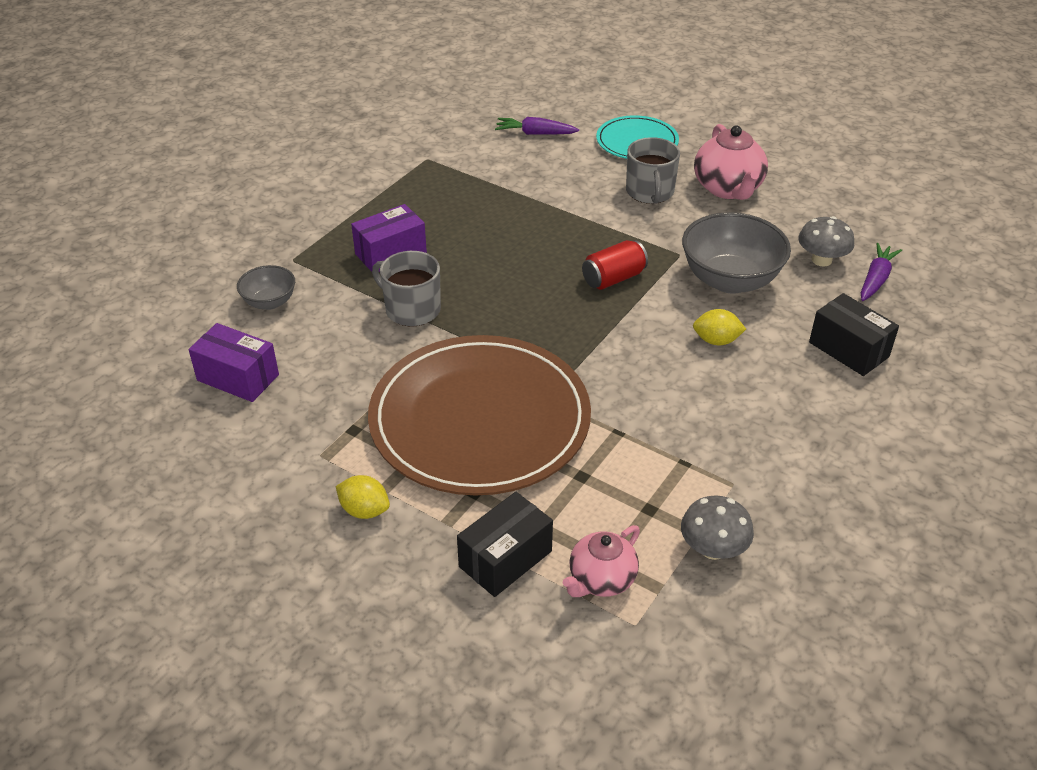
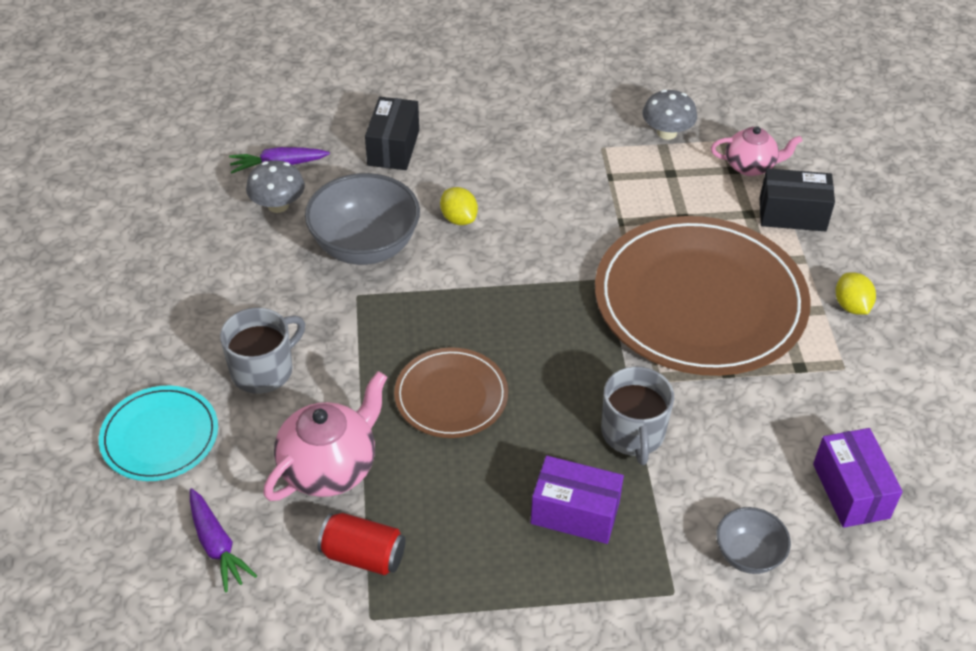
camera: 130 degrees left, 5 degrees up
(539, 251) = (451, 396): none -> brown plate
(613, 278) = (439, 320): red can -> red can (363, 555)
(728, 189) = (204, 315): pink teapot -> pink teapot (330, 467)

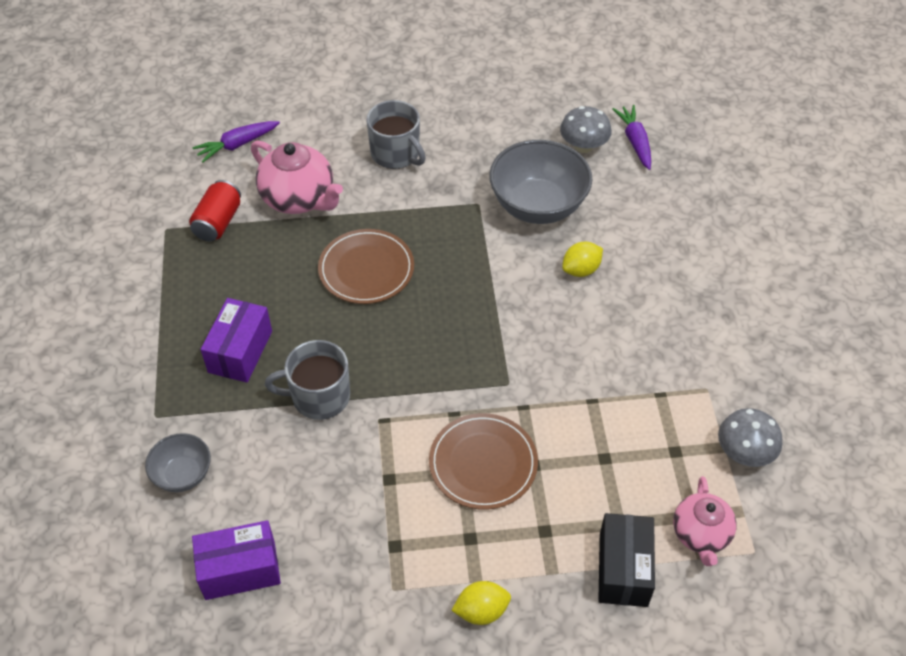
camera: 90 degrees right, 5 degrees up
(160, 436) = (334, 106): turquoise plate -> none
(393, 148) = (674, 219): black box -> none
(700, 301) = (483, 463): brown plate -> brown plate, size x0.50

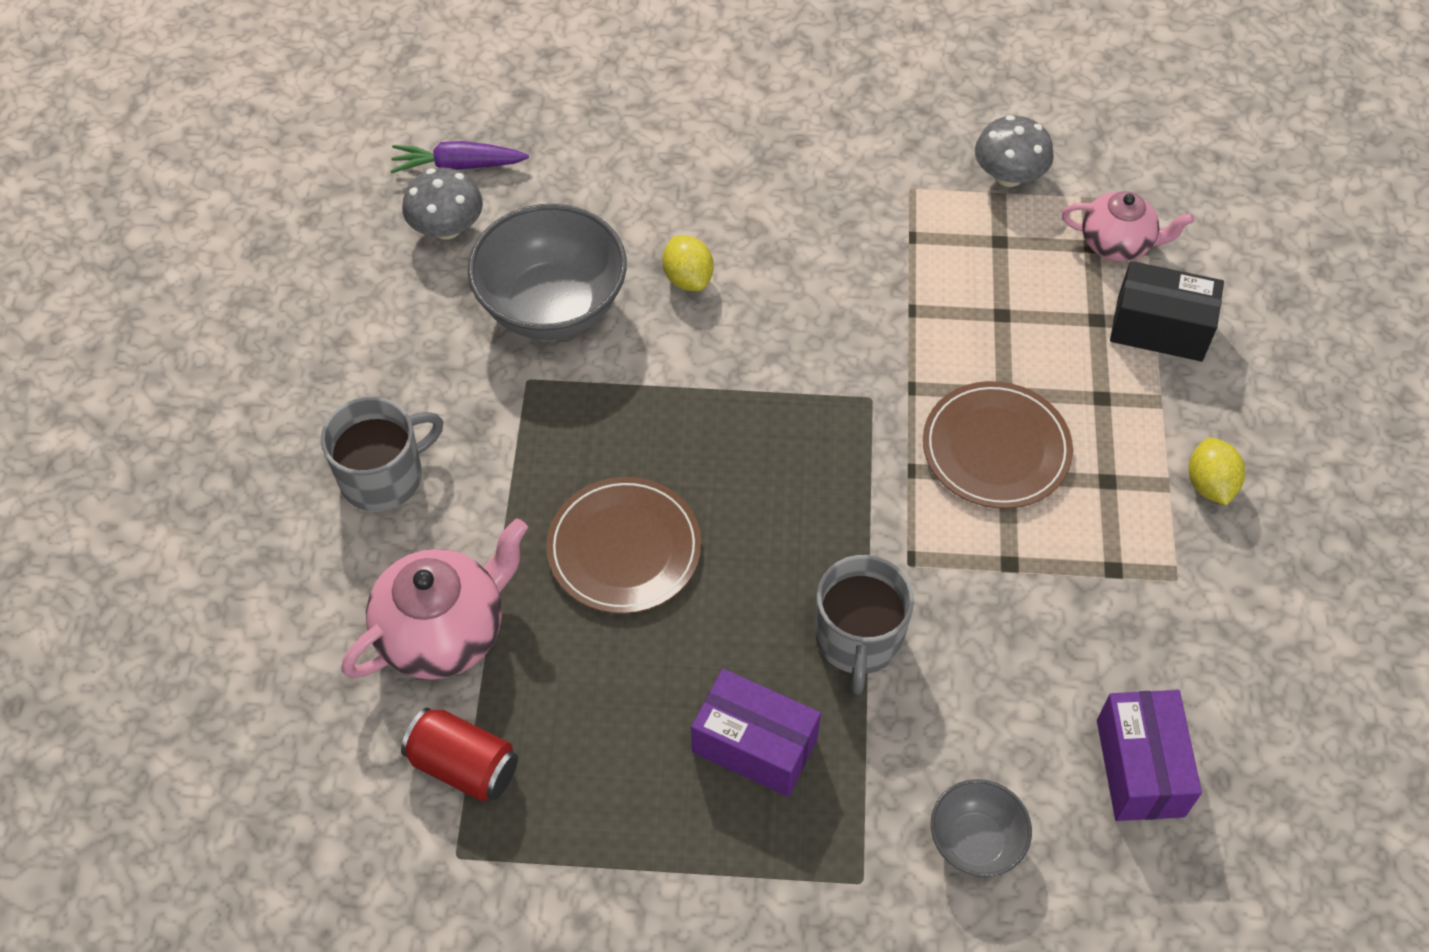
camera: 80 degrees left, 5 degrees up
(237, 145) = (279, 723): purple carrot -> none

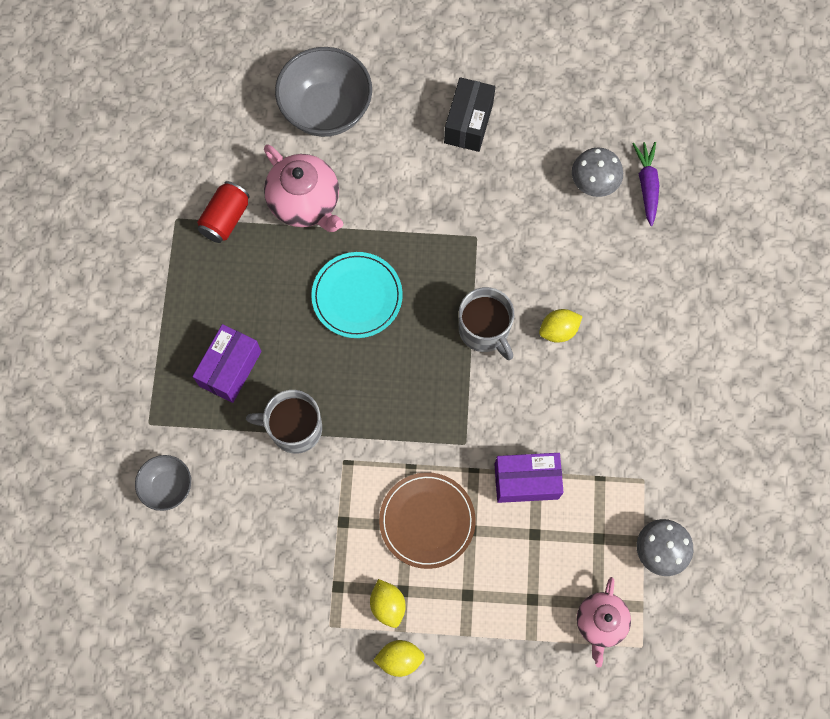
camera: 90 degrees right, 15 degrees up
(383, 476) = (407, 162): grey mug -> grey mug (484, 330)
(552, 306) = (533, 249): grey bowl -> grey bowl (326, 110)
(624, 548) = (357, 296): brown plate -> turquoise plate
(1132, 500) = (388, 605): none -> yellow lemon
(1140, 768) = (206, 586): purple box -> purple box (526, 481)
(1159, 328) = (526, 643): black box -> black box (468, 123)

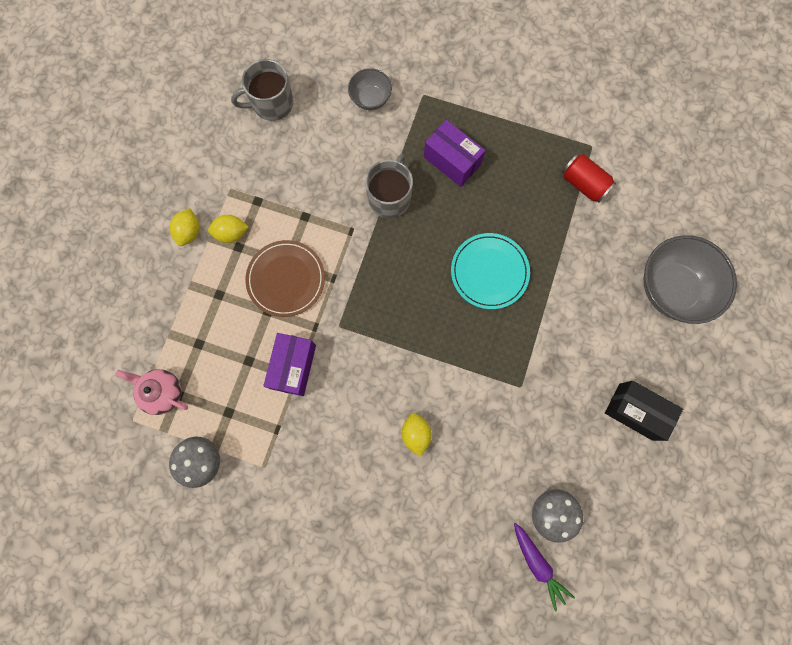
camera: 105 degrees right, 5 degrees up
(305, 203) = (584, 250): pink teapot -> none
(484, 330) = (432, 370): grey mug -> grey mug (272, 104)
(647, 185) = (537, 564): purple carrot -> purple carrot turned 45 degrees clockwise

